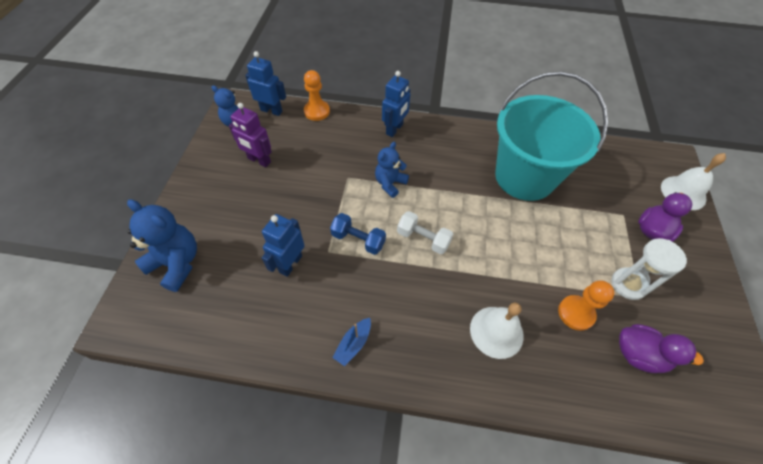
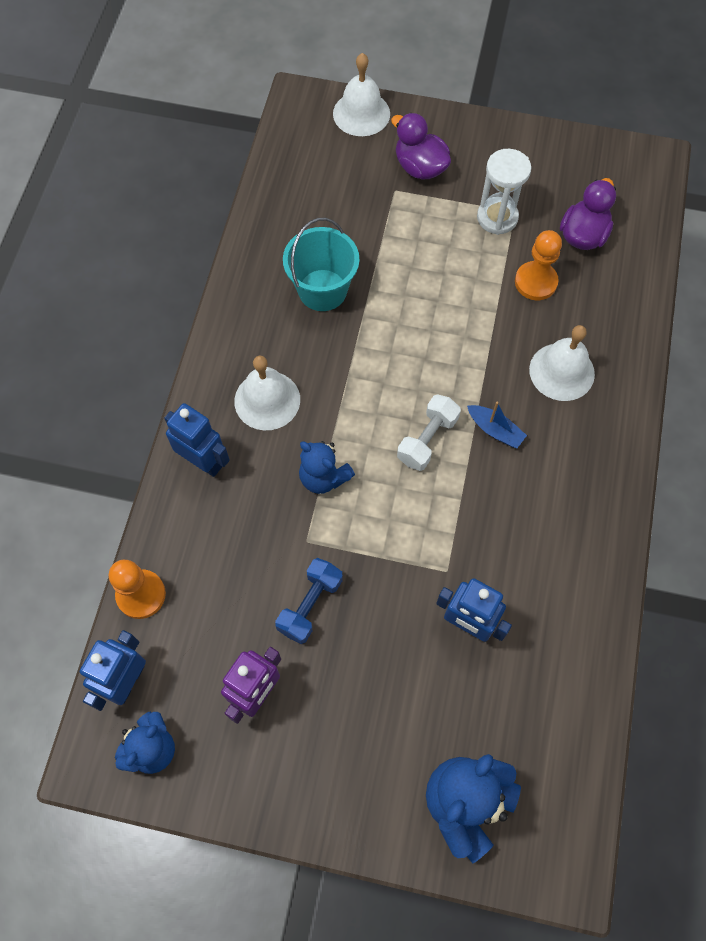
camera: 85 degrees left, 10 degrees up
(353, 344) = (584, 538): blue boat -> blue boat (495, 430)
(358, 240) = (427, 528): blue dumbbell -> blue dumbbell (310, 605)
(438, 154) = (267, 400): none -> white bell
(524, 177) = (322, 290): turquoise bucket -> turquoise bucket, size x0.56

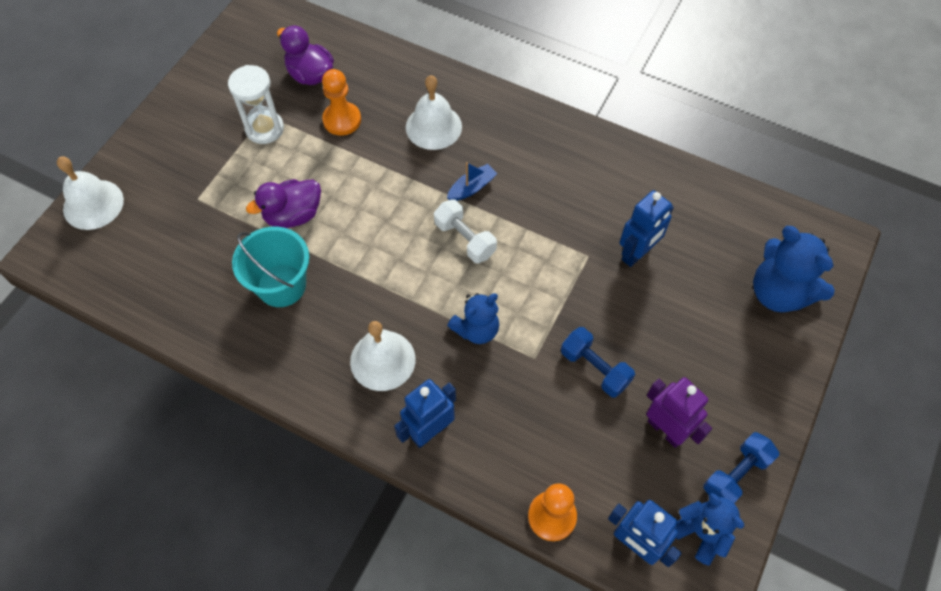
camera: 75 degrees left, 5 degrees down
(222, 777) = (735, 474): none -> blue dumbbell
(420, 167) = (181, 172): purple duck -> purple duck (293, 215)

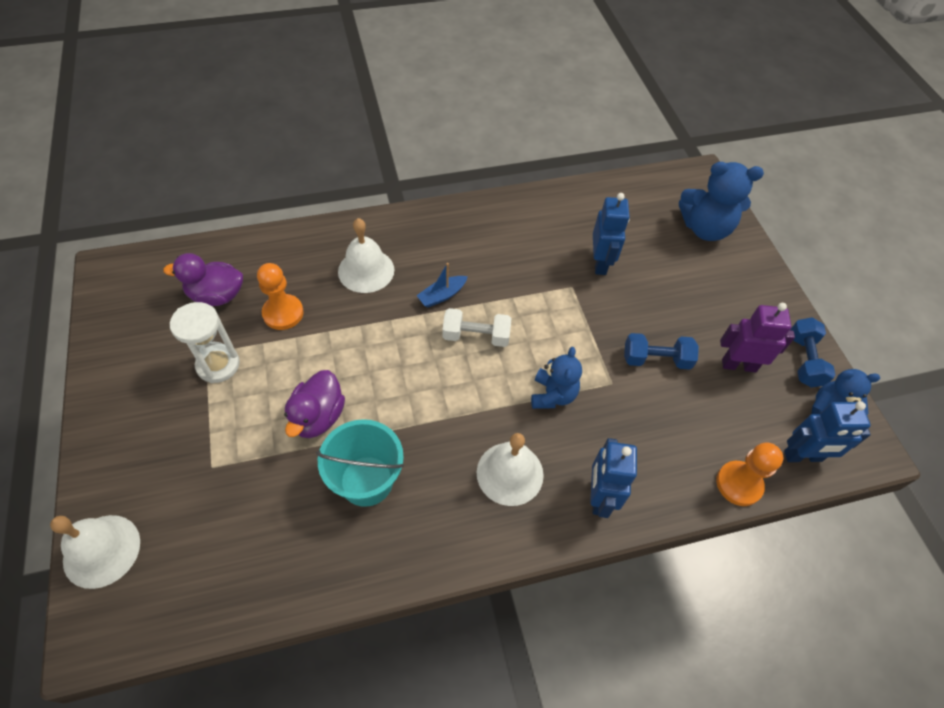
camera: 45 degrees left, 5 degrees down
(472, 187) = (442, 295): blue boat -> blue boat turned 135 degrees counterclockwise

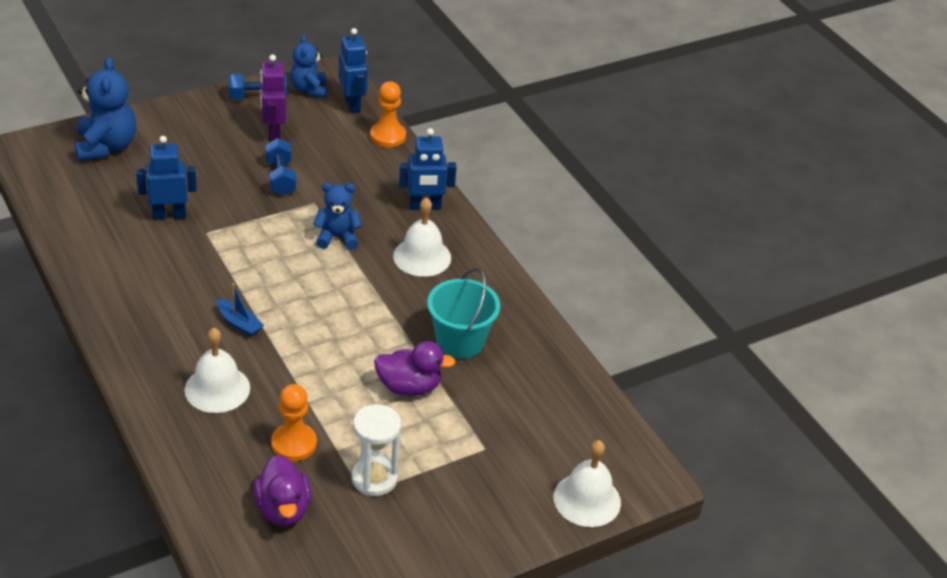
camera: 105 degrees left, 15 degrees down
(476, 336) = (285, 292): white dumbbell -> none

